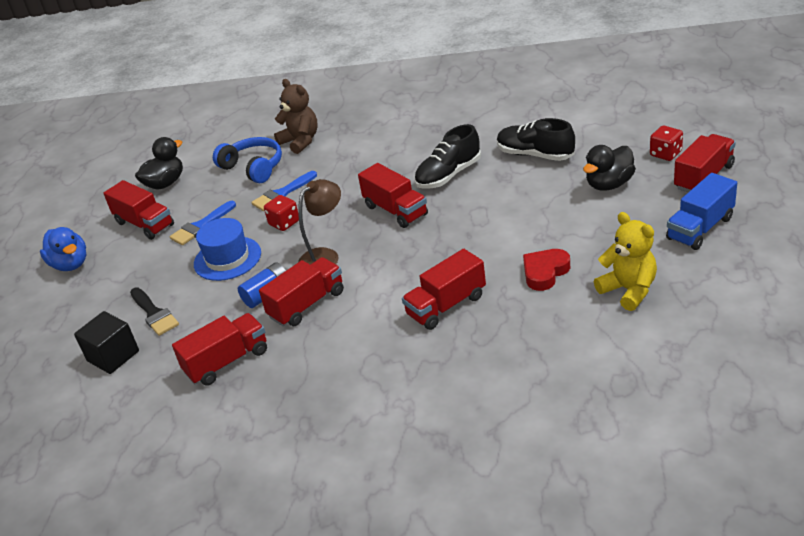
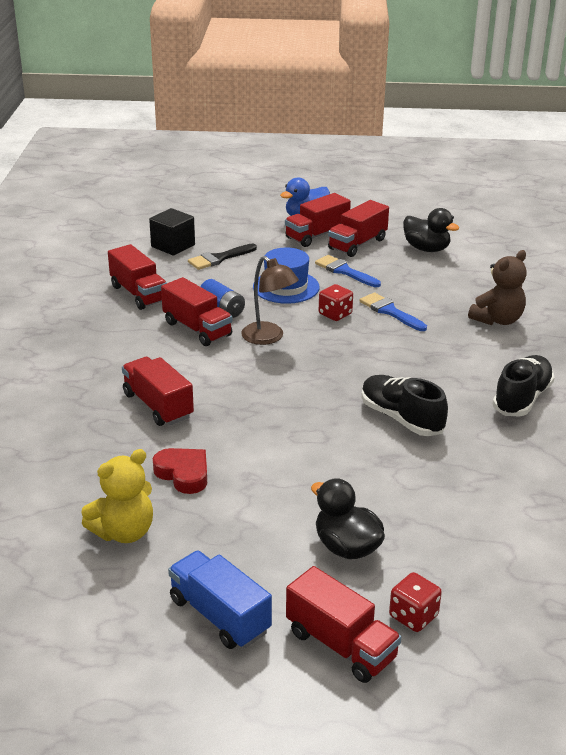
camera: 85 degrees right, 5 degrees down
(253, 168) = (446, 293): blue headphones -> none
(395, 210) = (337, 380): red truck -> red truck (317, 235)
(535, 155) = (435, 490): black shoe -> black shoe (522, 398)

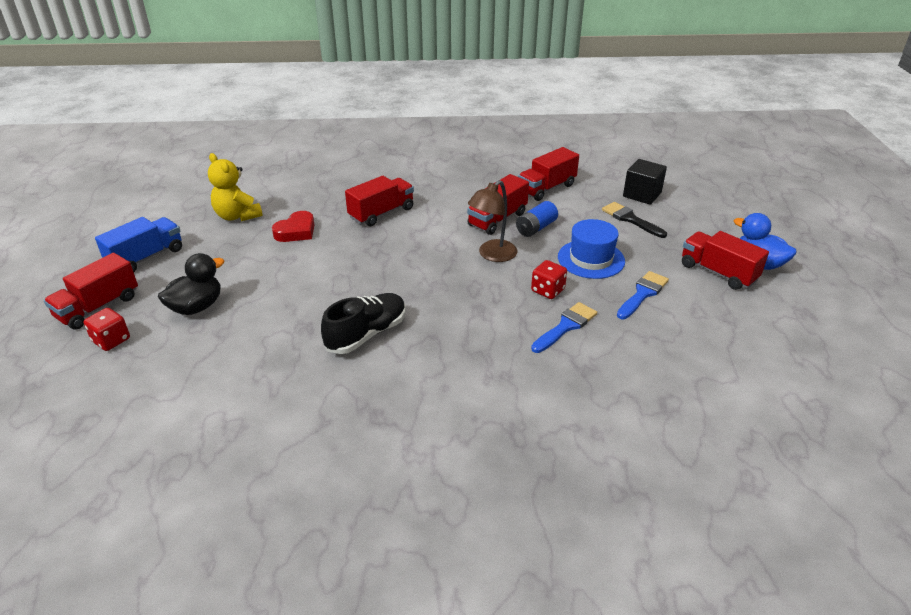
camera: 85 degrees right, 5 degrees up
(357, 244) = (714, 301): red truck -> none
(426, 249) = (735, 355): black duck -> none
(497, 320) = (576, 412): brown teddy bear -> none
(522, 398) = (406, 422): black shoe -> none

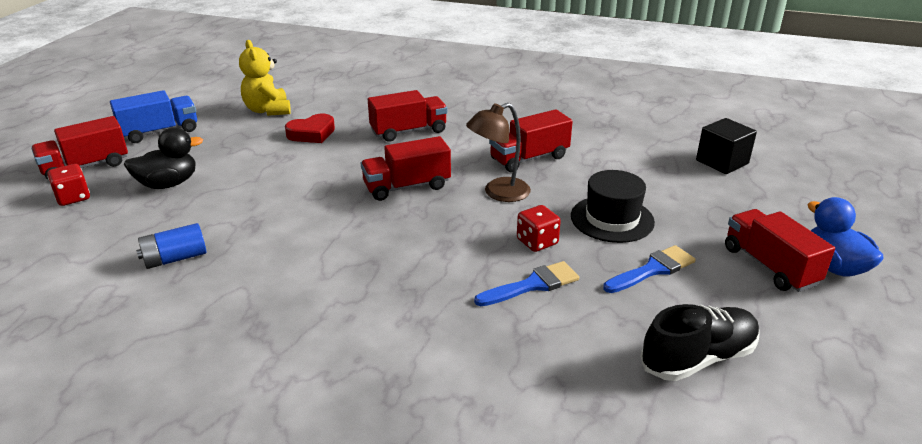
camera: 20 degrees right, 5 degrees down
(367, 334) = (308, 244): black shoe -> black shoe (698, 358)
(536, 228) = (567, 175): blue battery -> blue battery (175, 258)
(546, 188) = (608, 137): red truck -> red truck (407, 186)
(591, 259) = (612, 219): blue hat -> black hat
(630, 219) = (690, 186): black brush -> none

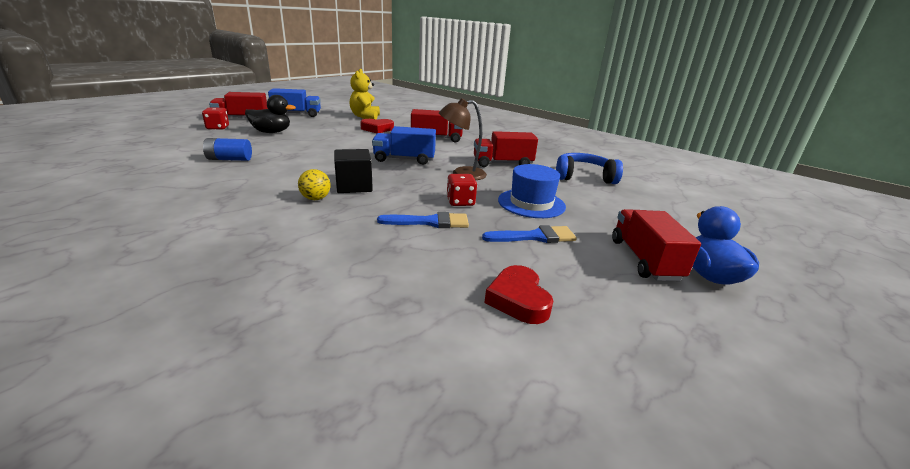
camera: 20 degrees right, 5 degrees down
(369, 292) = (315, 199): none -> yellow ball
(407, 186) = (404, 159): red truck -> blue truck
(612, 219) = (531, 203): black hat -> blue hat
(634, 155) = (583, 177): none -> blue headphones
(698, 358) = (518, 299): black shoe -> red heart
(722, 162) = (654, 194): black cube -> black cube (354, 186)

